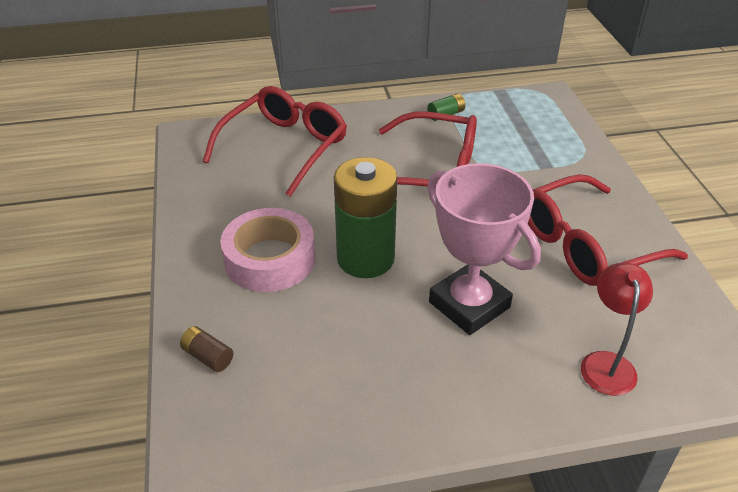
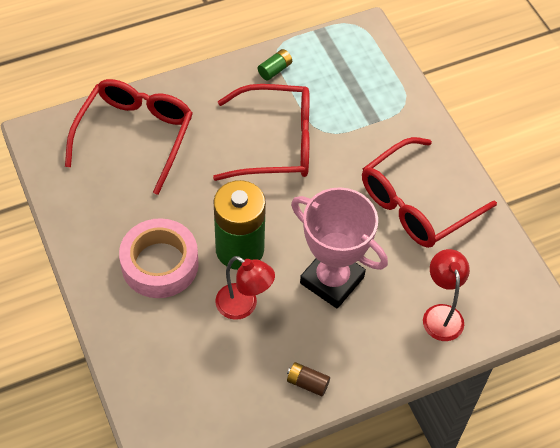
camera: 15 degrees left, 15 degrees up
(208, 357) = (140, 365): brown battery -> brown battery (307, 383)
(354, 315) = (244, 306): none -> red lamp

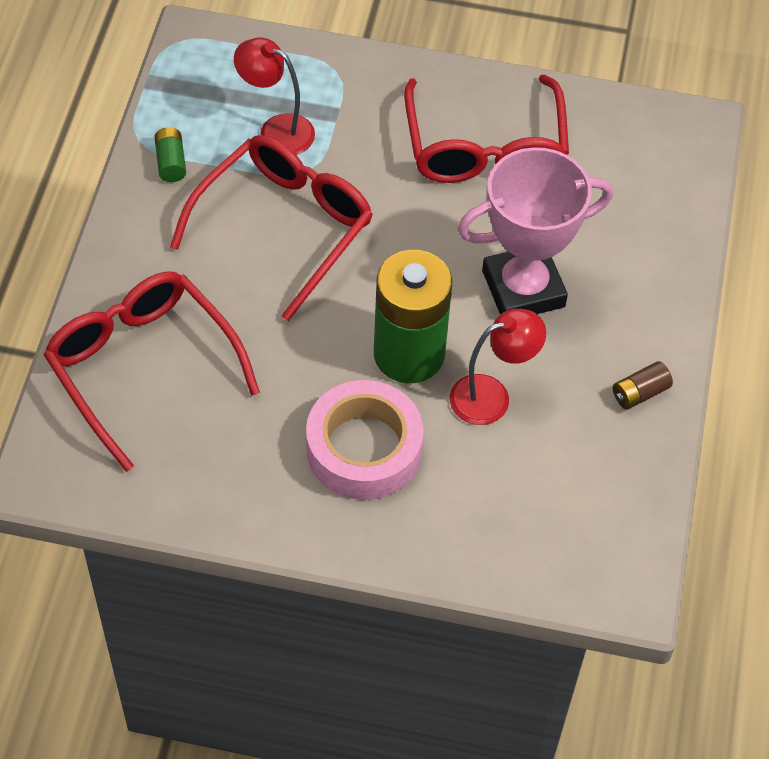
camera: 55 degrees left, 0 degrees up
(441, 314) = (644, 216): red lamp -> red lamp (276, 130)

